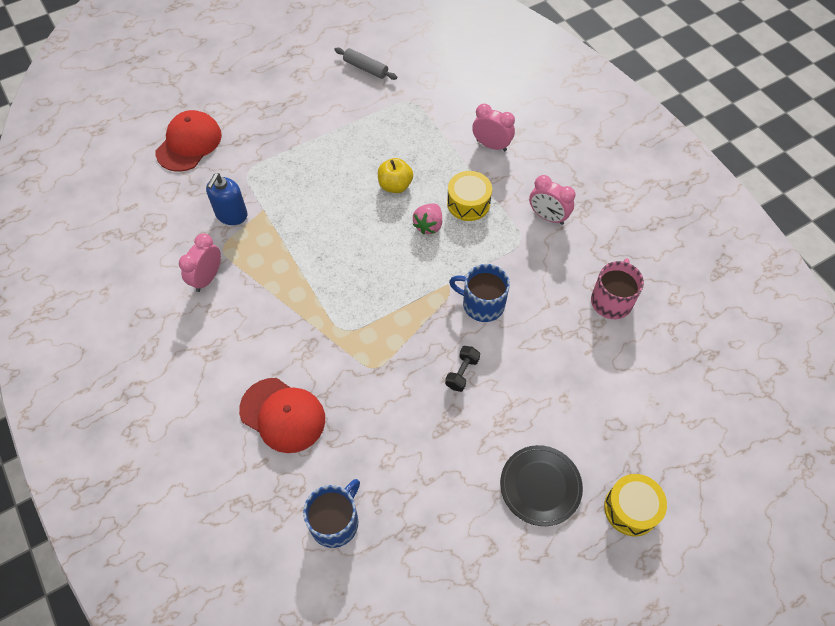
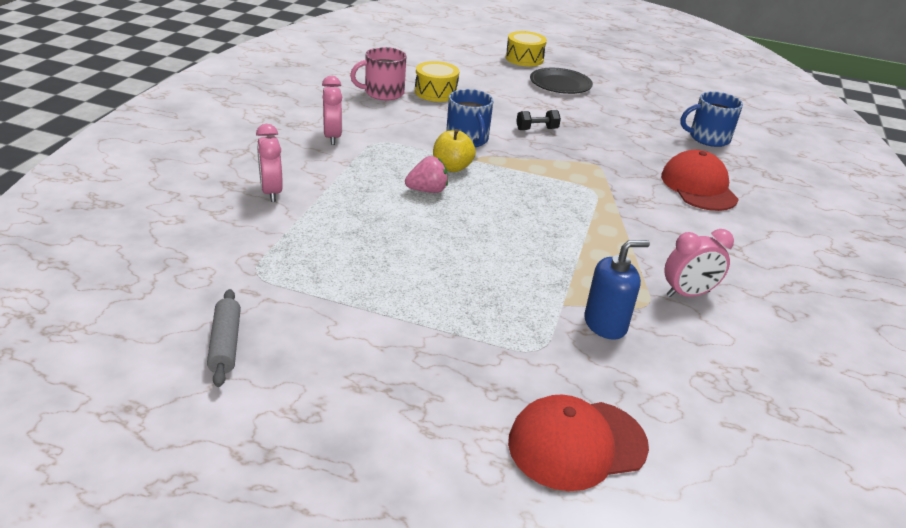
camera: 135 degrees left, 25 degrees down
(395, 185) = (405, 229): yellow apple -> yellow apple (452, 167)
(468, 203) = (370, 179): yellow drum -> yellow drum (436, 92)

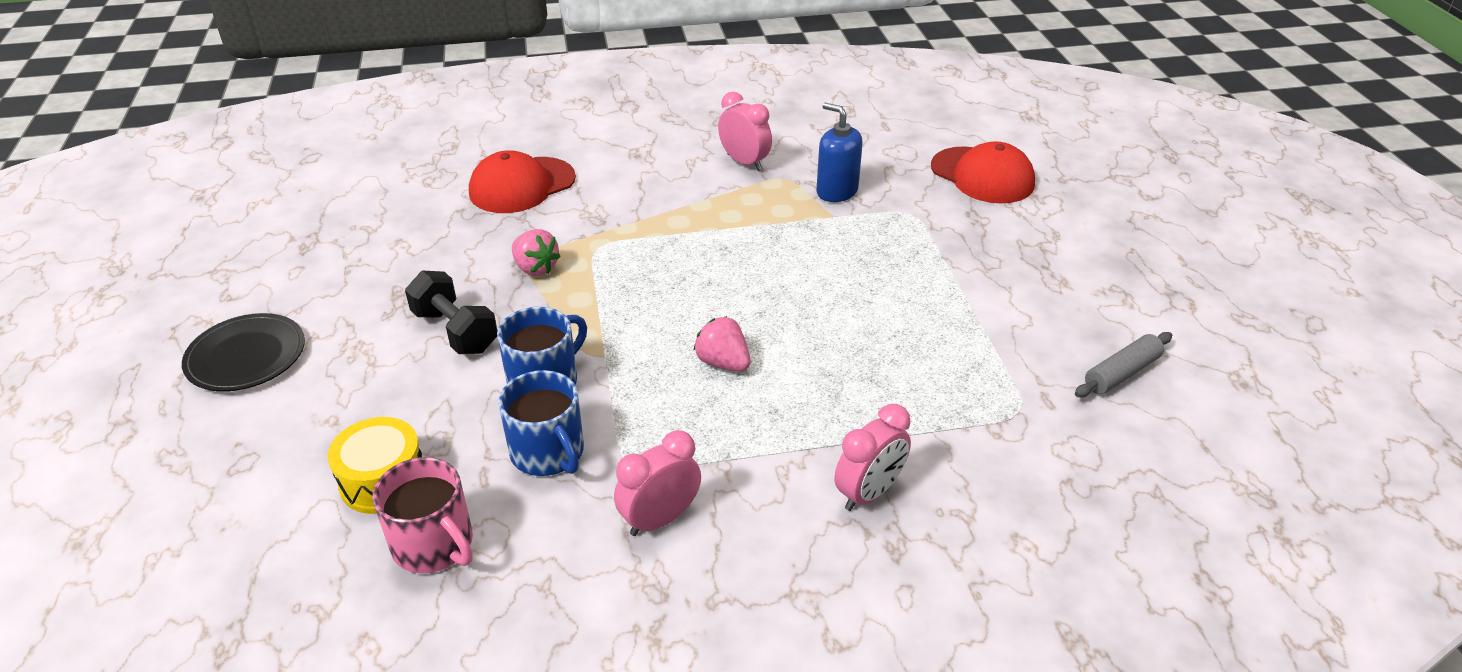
camera: 115 degrees left, 5 degrees up
(452, 167) = (643, 365): yellow apple -> none
(524, 59) = (128, 433): yellow drum -> none
(536, 129) = (455, 331): black dumbbell -> black dumbbell, size x1.56
(583, 164) = (535, 268): none -> pink strawberry
(708, 138) = (371, 198): blue mug -> blue mug (548, 452)

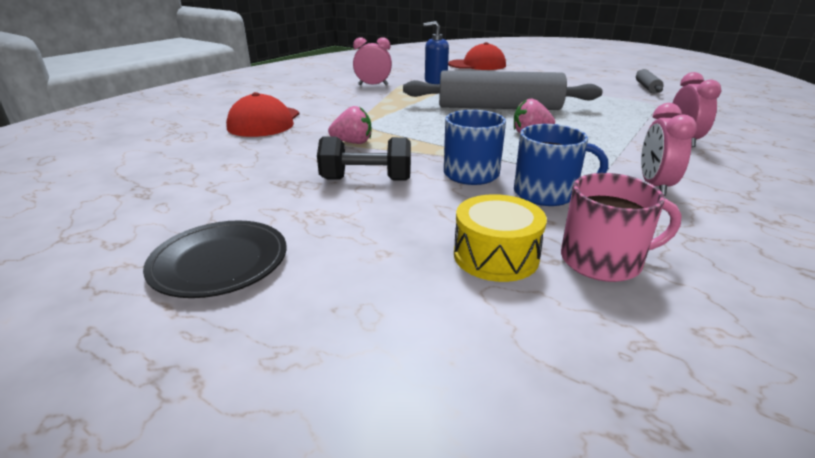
camera: 45 degrees left, 10 degrees down
(793, 294) = (499, 107): none -> grey rolling pin

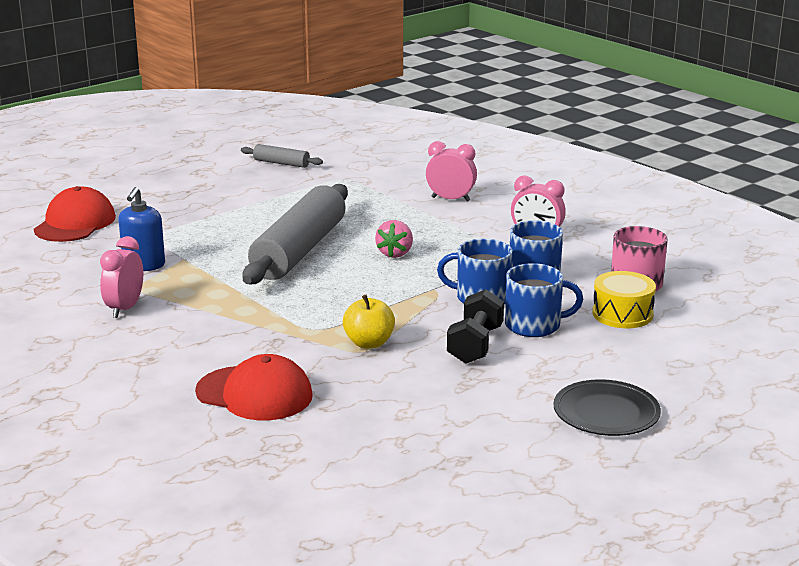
camera: 75 degrees left, 5 degrees down
(353, 142) = (369, 343): pink strawberry -> yellow apple
(426, 203) = (534, 325): none -> blue mug

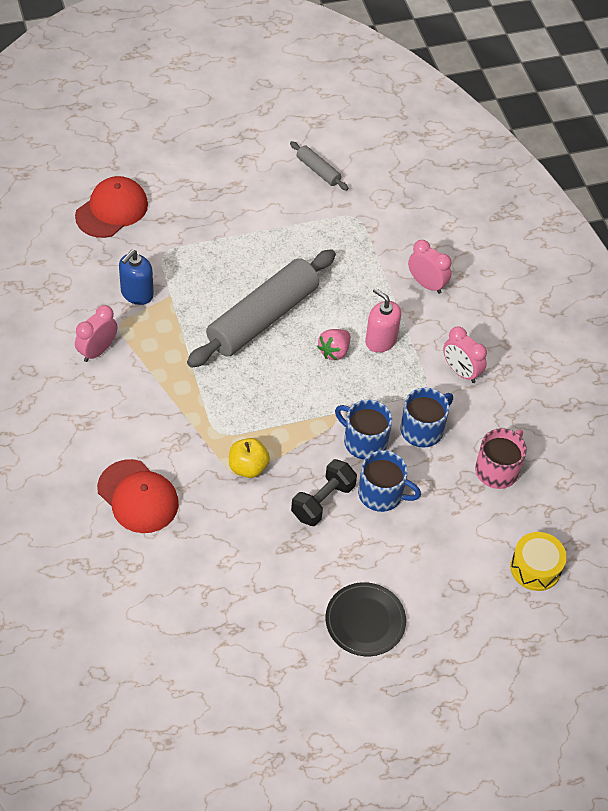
camera: 20 degrees right, 30 degrees up
(437, 237) = (380, 340): none -> pink soap dispenser
(622, 314) = (458, 506): yellow drum -> yellow drum (535, 568)

